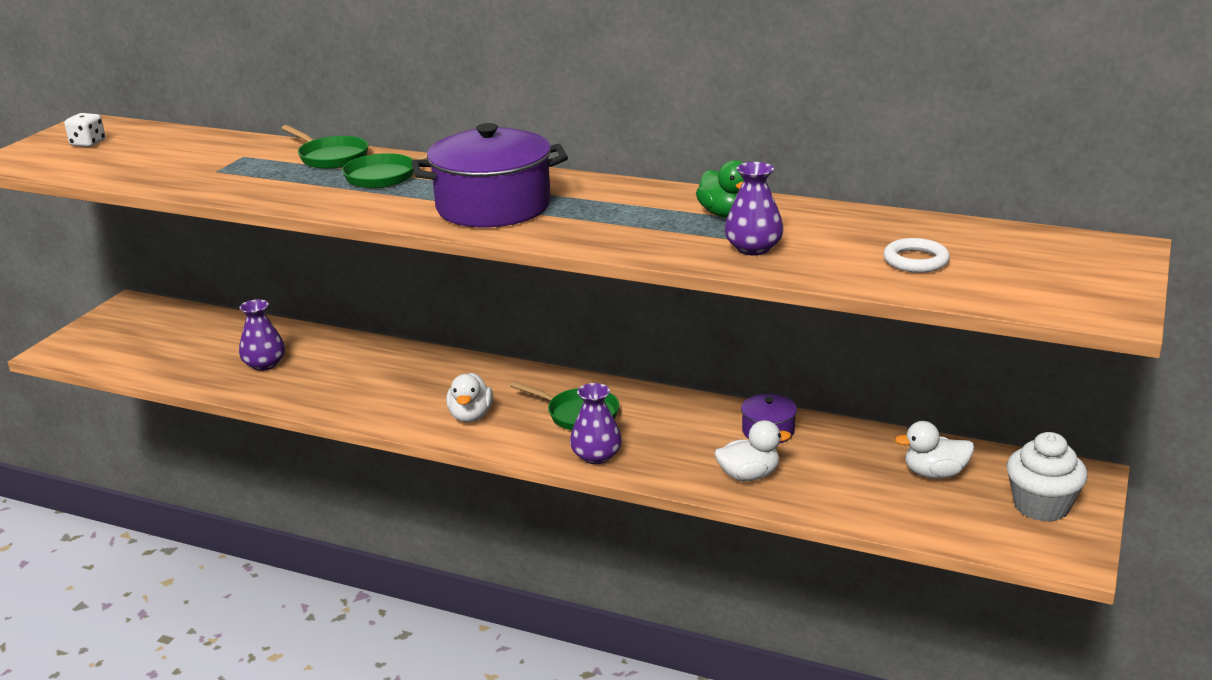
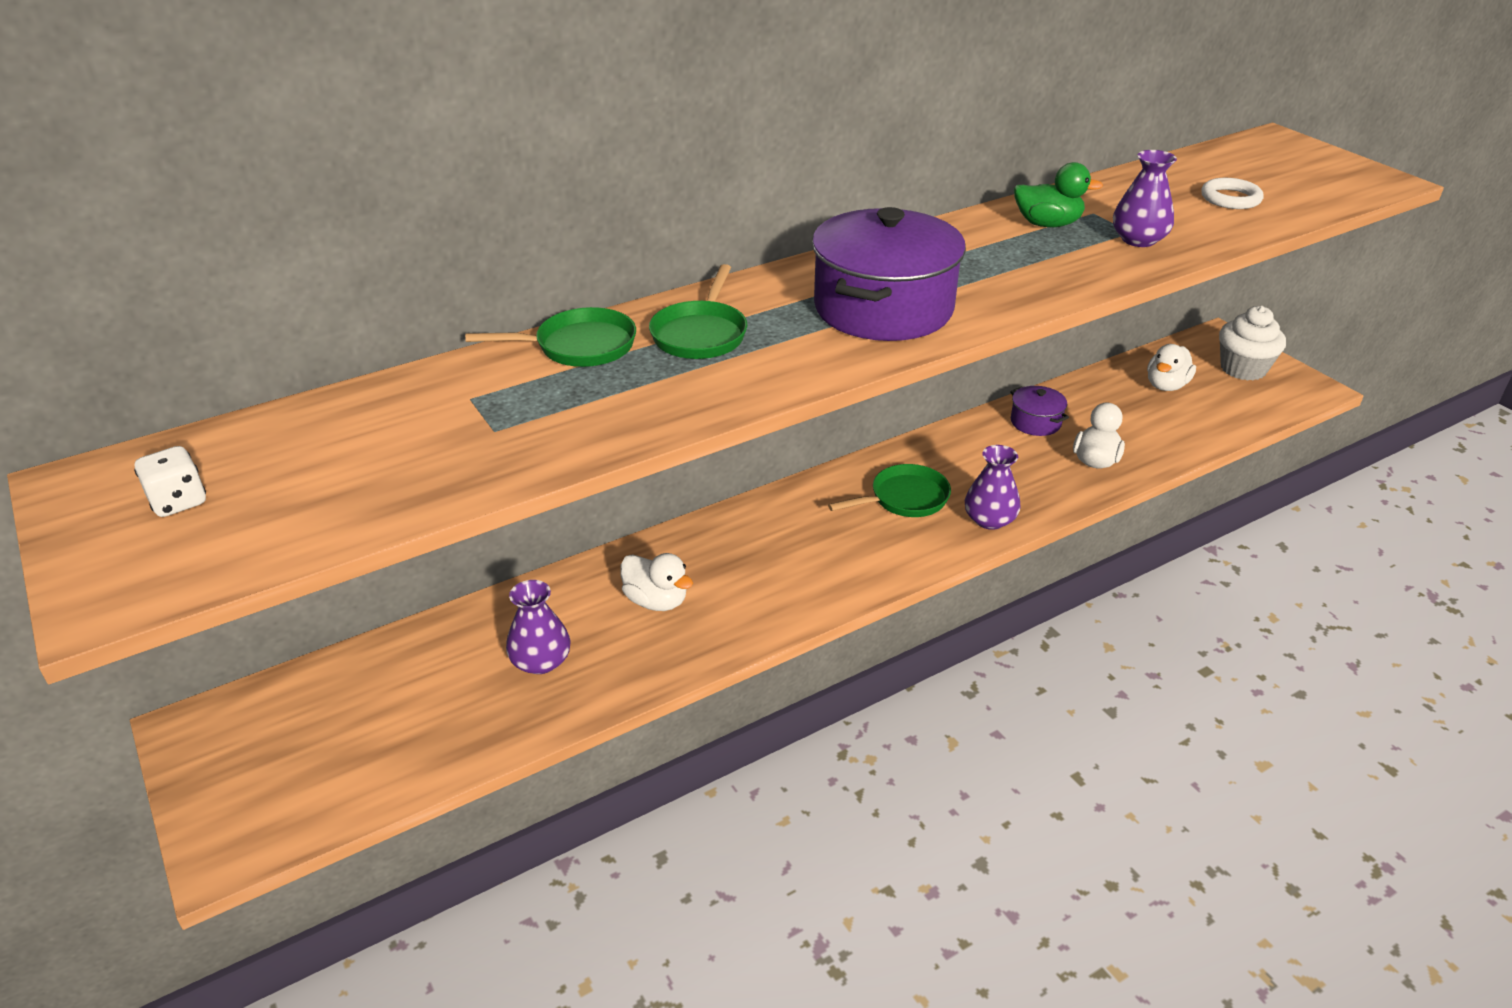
camera: 55 degrees left, 10 degrees up
(470, 416) = (838, 560): white duck -> white duck (656, 601)

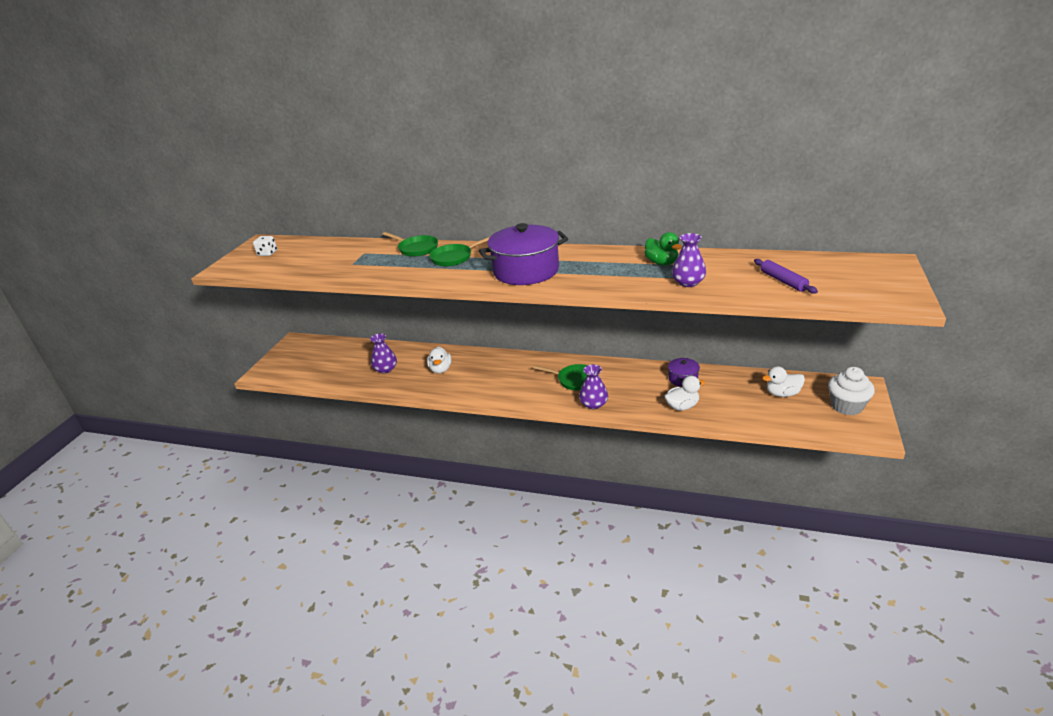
camera: 50 degrees right, 5 degrees down
(1230, 198) = (783, 281): white ring -> purple rolling pin

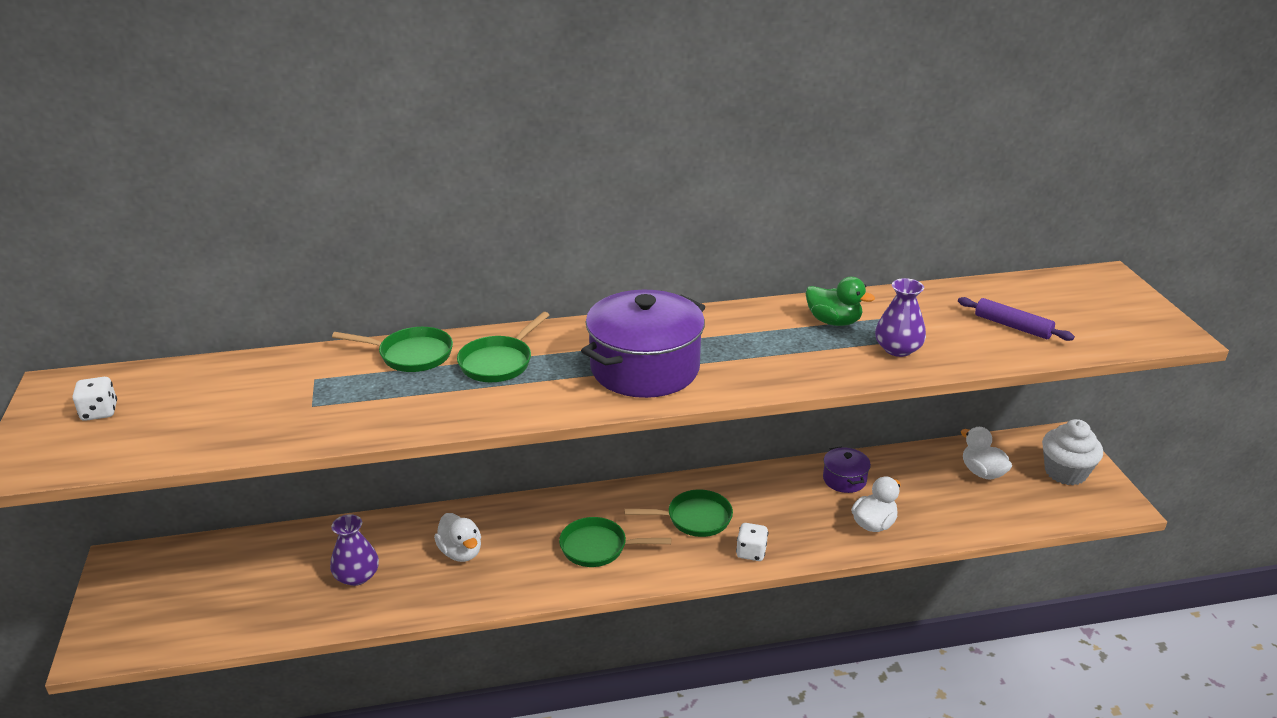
camera: 30 degrees left, 0 degrees up
(510, 382) = (598, 547): none -> green pan
(593, 404) = (751, 552): purple vase -> white dice
(782, 394) = (982, 472): white duck -> white duck turned 90 degrees clockwise

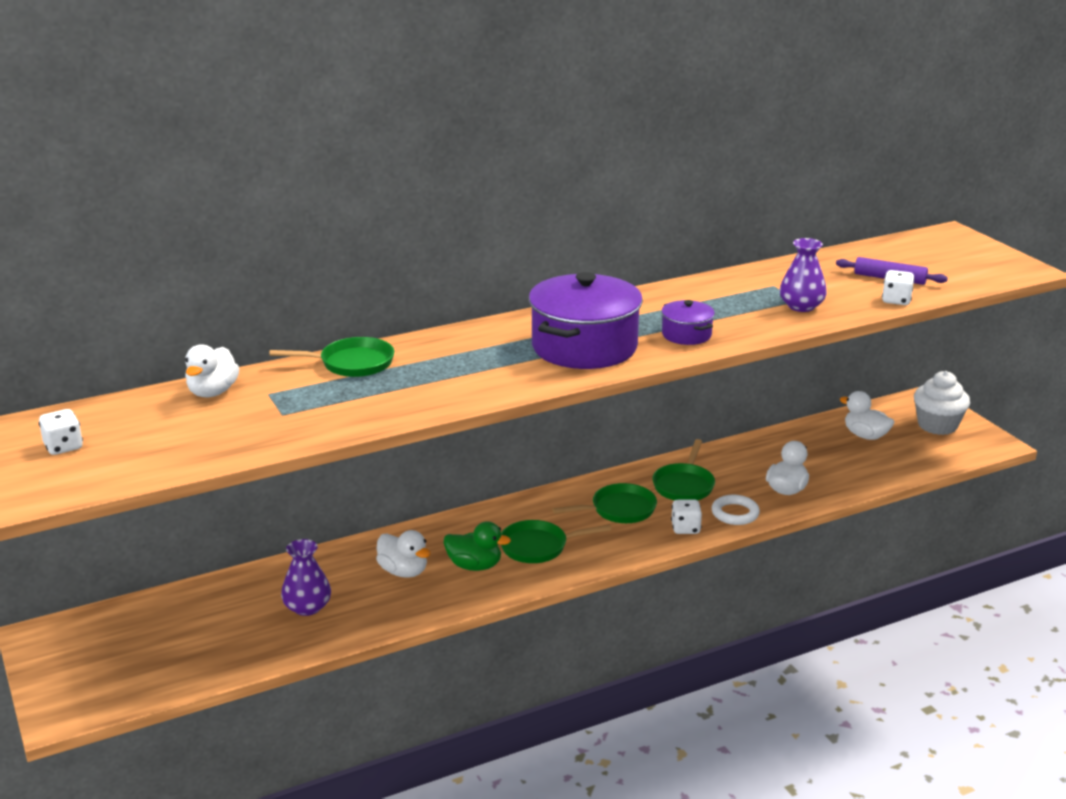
camera: 15 degrees left, 5 degrees down
(267, 369) = (213, 392): none -> white duck
(498, 362) = (442, 359): green pan -> green pan (684, 485)
(808, 543) = (735, 513): none -> white ring
(833, 321) = (733, 292): green duck -> green duck (474, 566)
(844, 479) = (744, 459): purple pot -> purple pot (686, 335)
(1007, 356) = (896, 300): none -> white dice

